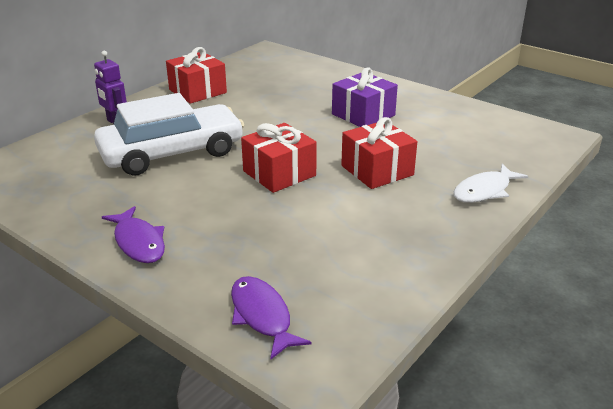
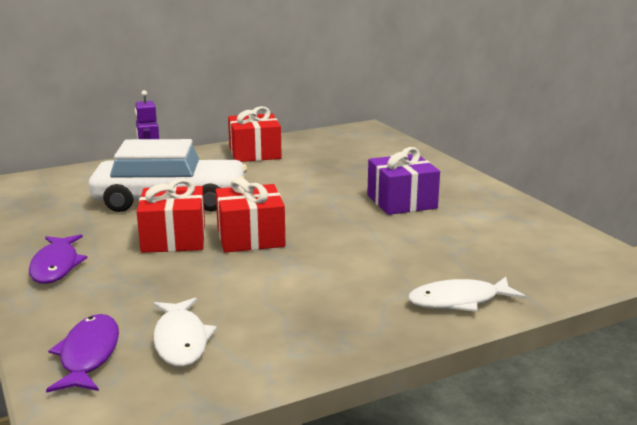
camera: 25 degrees right, 10 degrees down
(322, 280) = (181, 340): none -> white fish
(377, 170) = (356, 255): red gift -> red gift (174, 238)

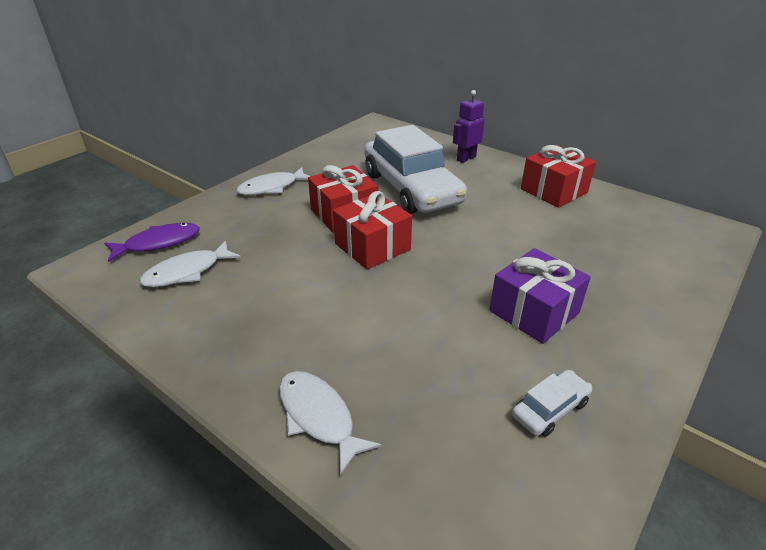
camera: 65 degrees right, 15 degrees up
(56, 266) = (272, 187): purple fish -> white fish
(499, 223) = (550, 409): none -> white car

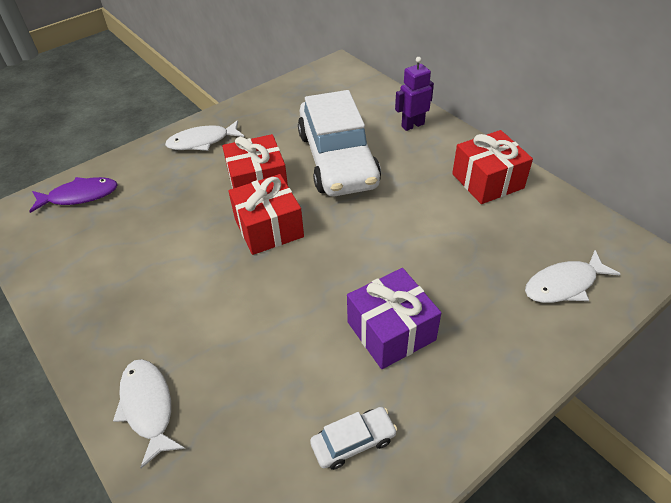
camera: 15 degrees right, 10 degrees up
(187, 272) = (93, 233): white fish -> white fish (564, 284)

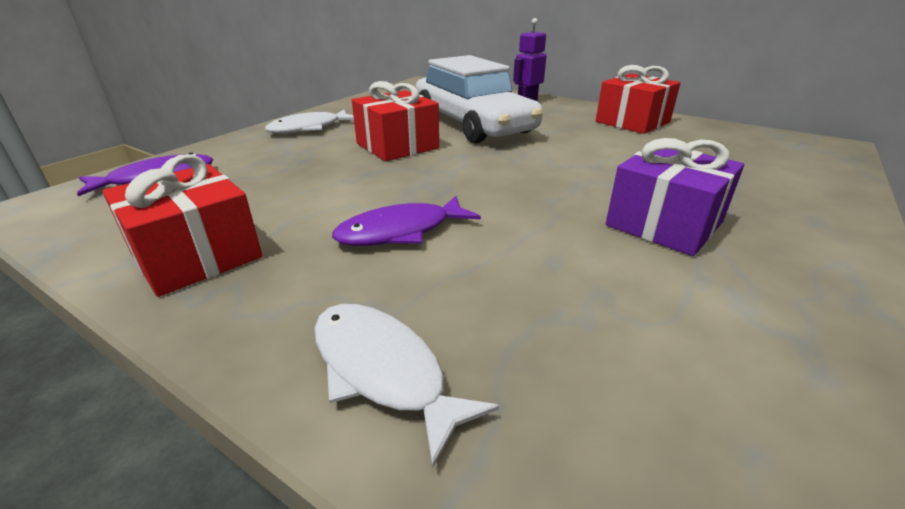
camera: 20 degrees left, 15 degrees down
(209, 295) = (401, 231): none -> purple fish
(269, 228) = (436, 172): red gift -> red gift (196, 255)
(353, 442) = (747, 336): white car -> none
(564, 284) = (787, 167): white fish -> none

